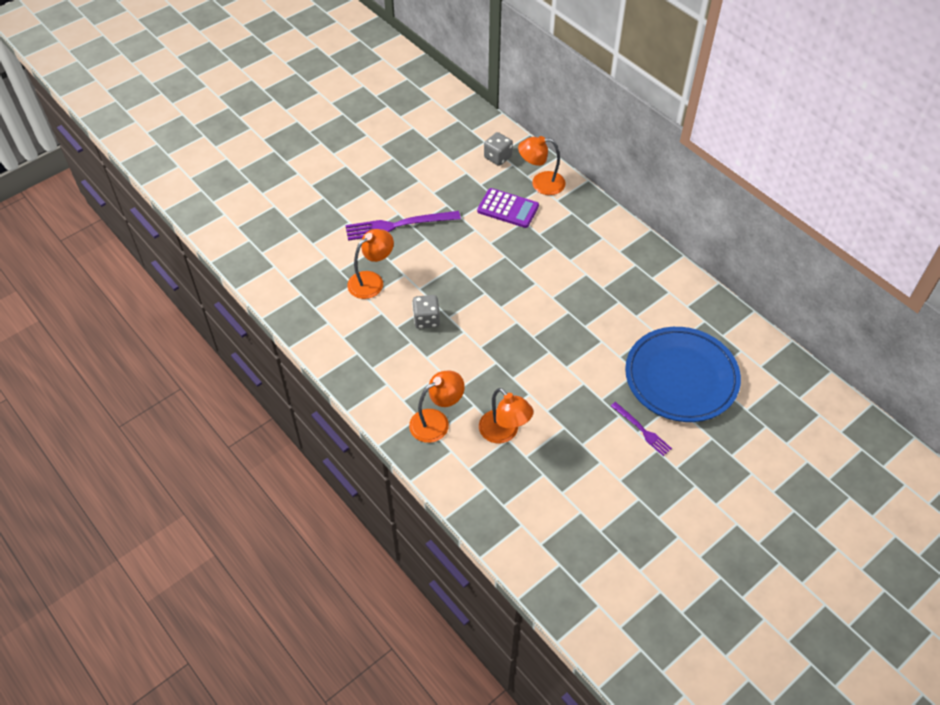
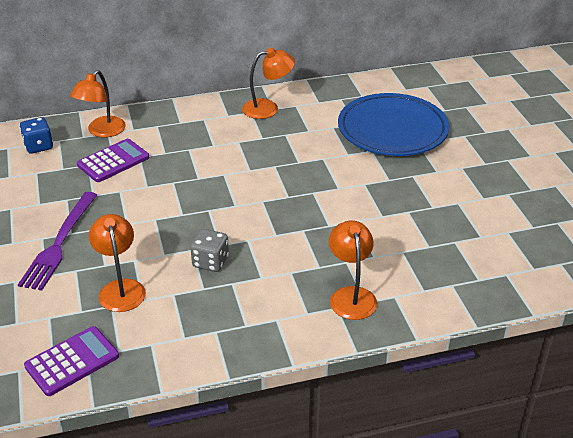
camera: 65 degrees left, 15 degrees down
(293, 288) = (72, 361): none -> purple calculator
(498, 157) = (38, 146): grey dice -> blue dice
(504, 433) = (392, 252): orange lamp -> orange lamp (268, 108)
(642, 430) = (436, 168): purple fork -> none

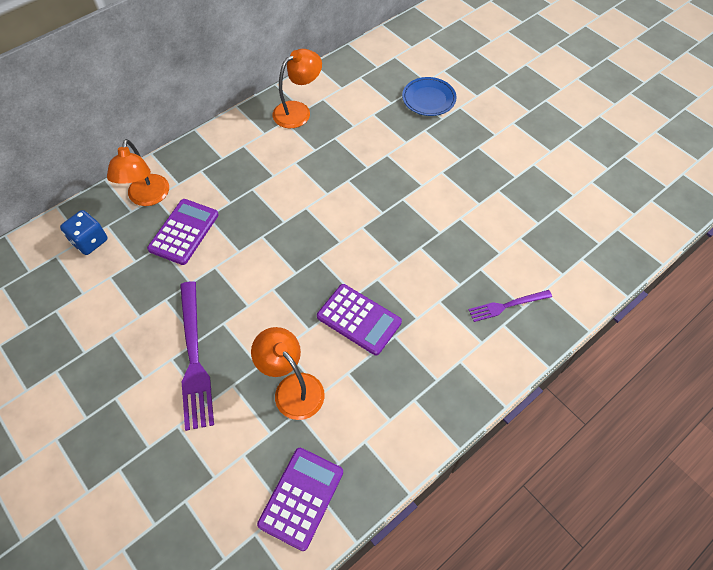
camera: 25 degrees left, 20 degrees up
(210, 262) = (359, 319): grey dice -> purple calculator
(351, 295) = (507, 305): orange lamp -> purple fork
(392, 130) = (428, 99): blue plate -> blue plate, size x0.49

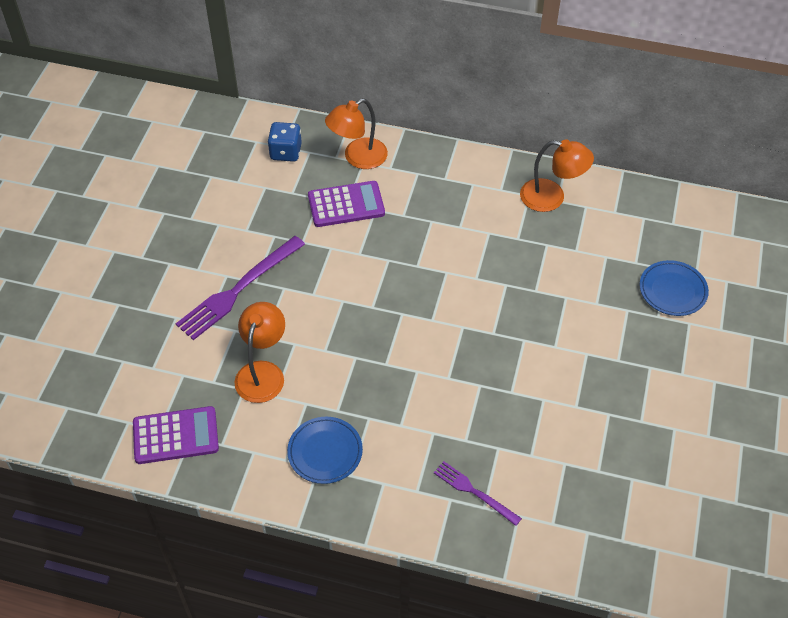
camera: 55 degrees right, 5 degrees down
(359, 319) = (364, 381): purple calculator -> none
(403, 386) = (325, 452): none -> blue plate

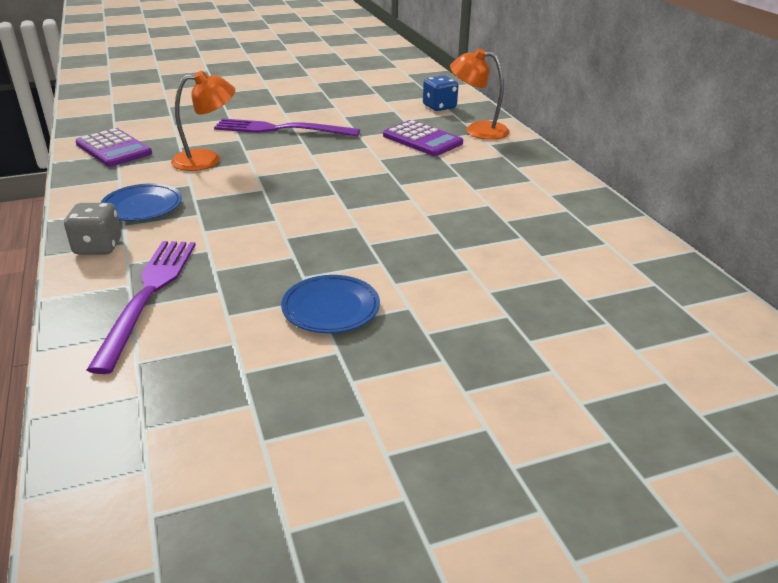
camera: 55 degrees right, 20 degrees down
(376, 503) = (98, 246): none -> grey dice
(474, 492) = (148, 295): purple fork -> purple fork, size x1.78
(551, 197) = (585, 221): orange lamp -> none
(672, 290) = (584, 339): blue plate -> blue plate (331, 308)

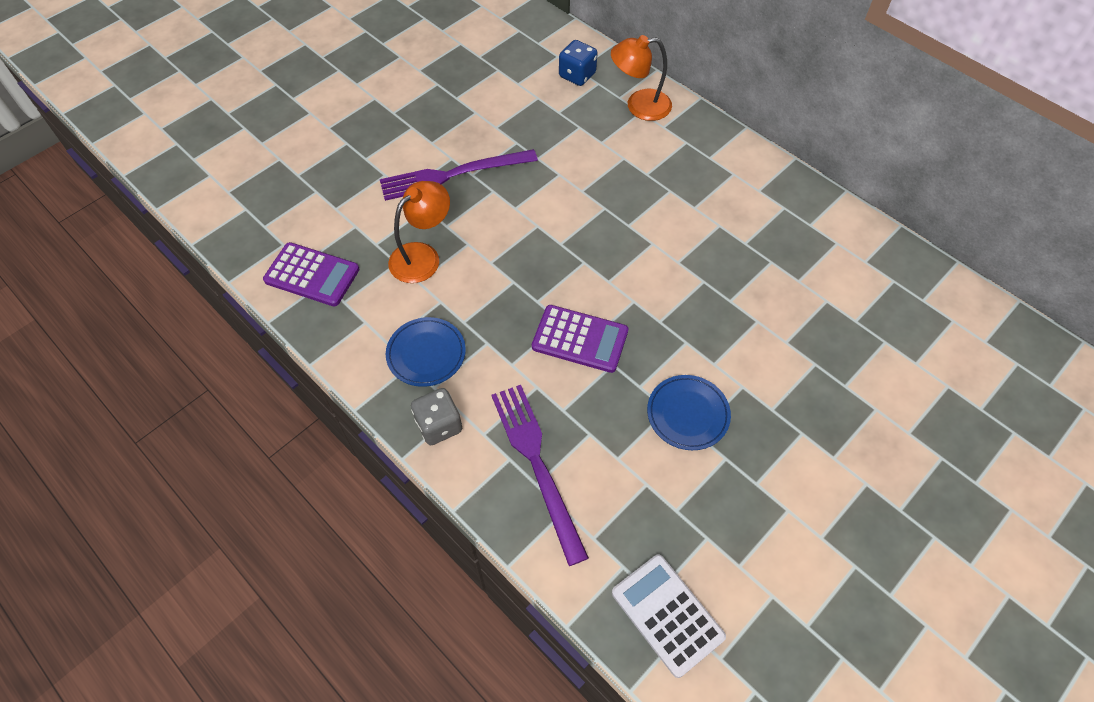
camera: 25 degrees left, 25 degrees up
(137, 450) = (667, 615): none -> white calculator
(422, 139) = (600, 142): purple calculator -> purple calculator (580, 339)

